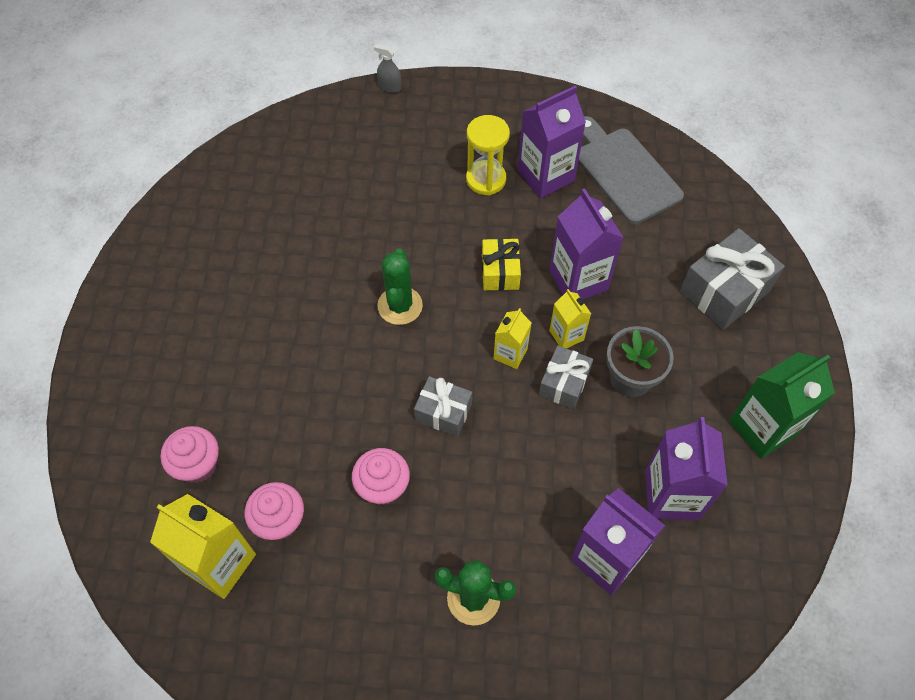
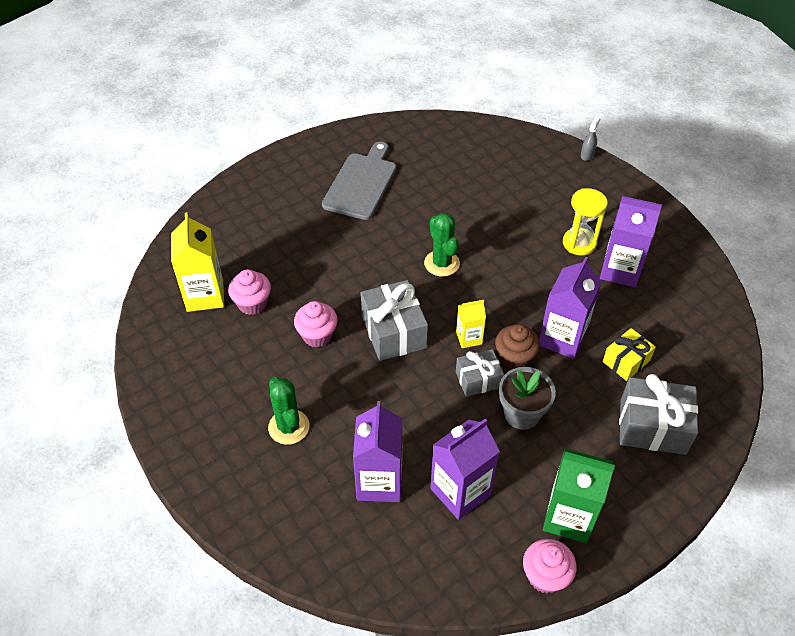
camera: 50 degrees right, 10 degrees down
(198, 465) = (252, 247): pink cupcake -> pink cupcake (545, 576)
(390, 87) = (587, 155): grey spray bottle -> grey spray bottle turned 45 degrees clockwise
(400, 306) = (441, 263): green cactus -> green cactus turned 75 degrees counterclockwise
(443, 412) = (393, 332): grey gift -> grey gift, size x1.64
(500, 272) = (520, 294): yellow gift -> yellow gift (626, 361)
(566, 335) = (514, 358): yellow carton -> brown cupcake
(624, 172) = (677, 309): grey cutting board -> grey cutting board (361, 183)

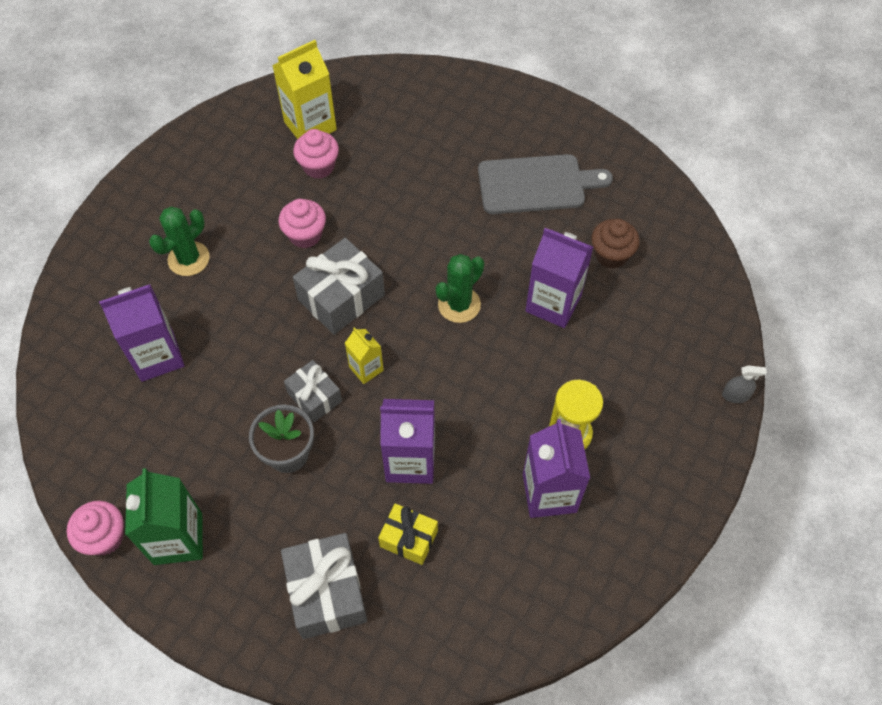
camera: 65 degrees right, 10 degrees up
(460, 492) = (171, 429): purple carton -> purple carton (553, 303)
(514, 358) = (359, 422): brown cupcake -> brown cupcake (611, 255)

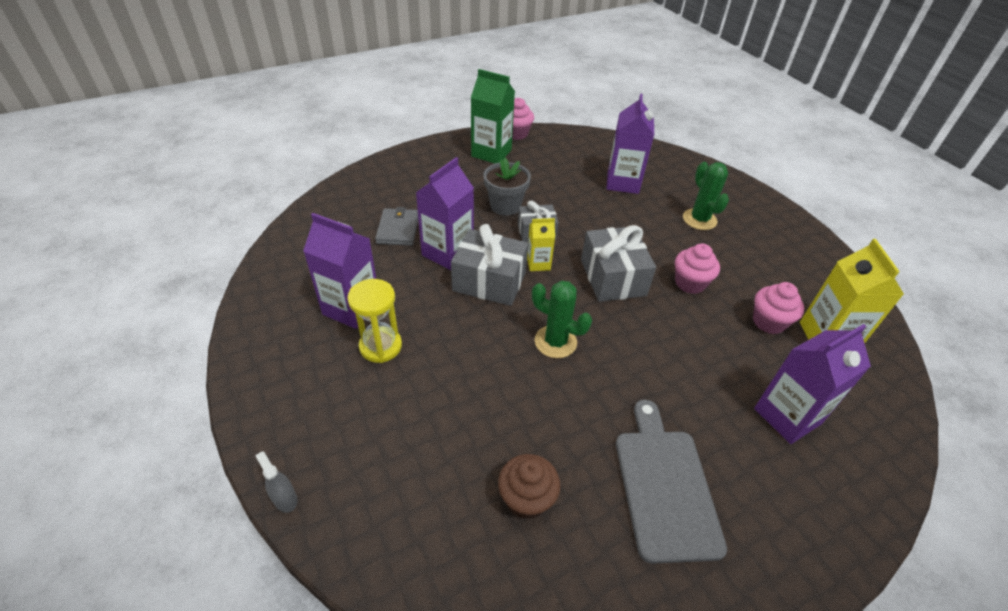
camera: 120 degrees right, 15 degrees down
(327, 592) = (404, 187): grey gift -> grey gift (489, 281)
(409, 538) = (398, 229): yellow gift -> grey wallet
(459, 305) = (555, 342): green cactus -> green cactus turned 45 degrees counterclockwise
(536, 184) = (665, 486): grey cutting board -> grey cutting board turned 150 degrees clockwise
(553, 303) = (506, 409): purple carton -> purple carton (787, 416)
(735, 395) = (285, 499): grey spray bottle -> grey spray bottle turned 105 degrees clockwise

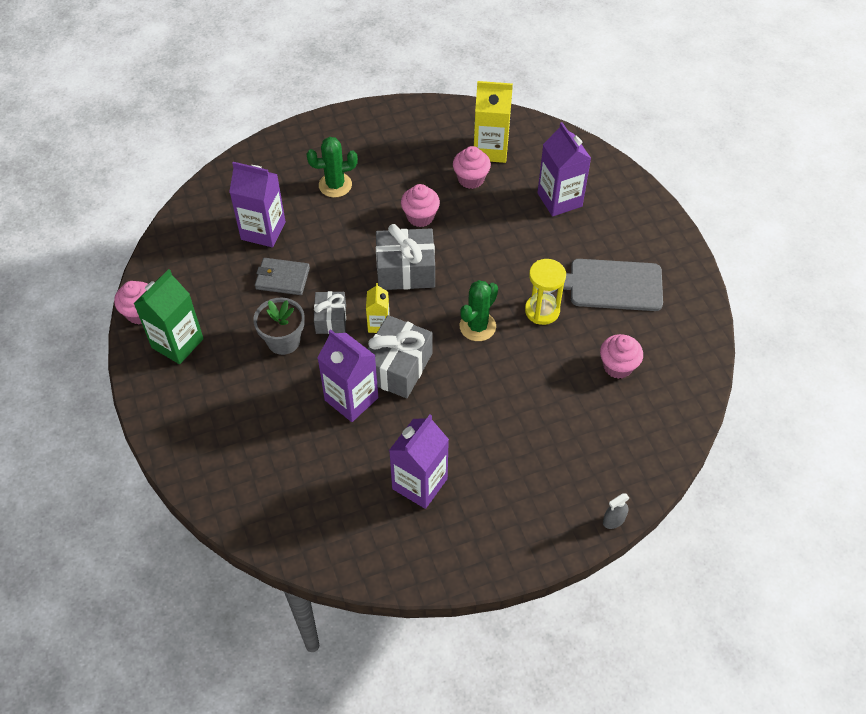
camera: 80 degrees left, 10 degrees up
(380, 346) = (470, 458): yellow hourglass -> yellow hourglass (542, 310)
(398, 229) = (306, 443): grey wallet -> grey wallet (282, 278)
(526, 499) = (618, 366): brown cupcake -> pink cupcake

